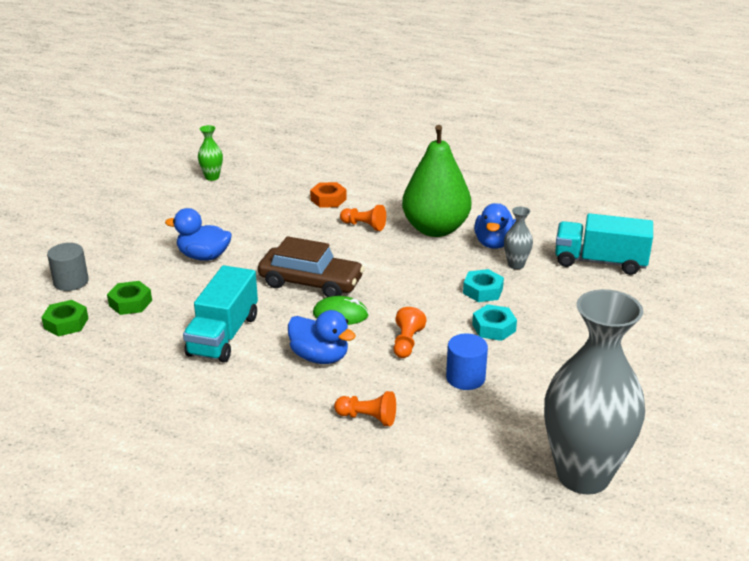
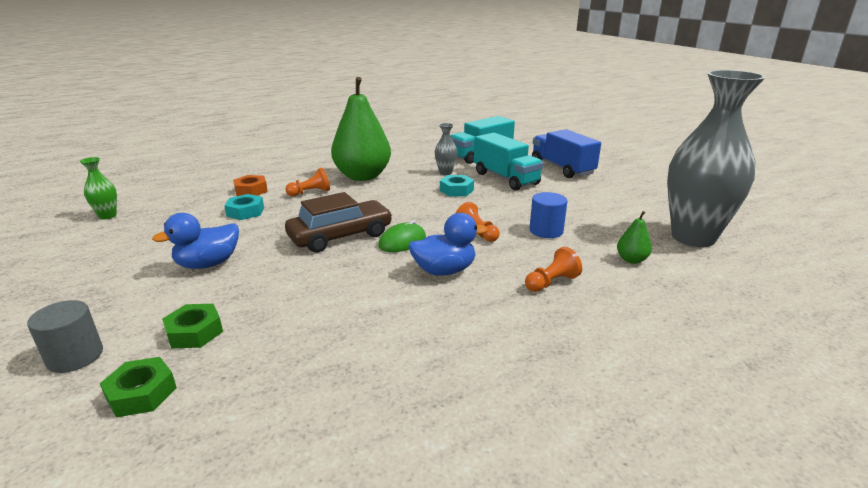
camera: 50 degrees left, 5 degrees down
(223, 335) = (342, 301): turquoise truck -> turquoise truck (505, 178)
(471, 449) = (631, 260): none -> green pear
(494, 243) = (411, 169): blue duck -> none
(494, 328) = (502, 202): turquoise nut -> turquoise nut (245, 212)
(650, 326) = (562, 168): none -> blue truck

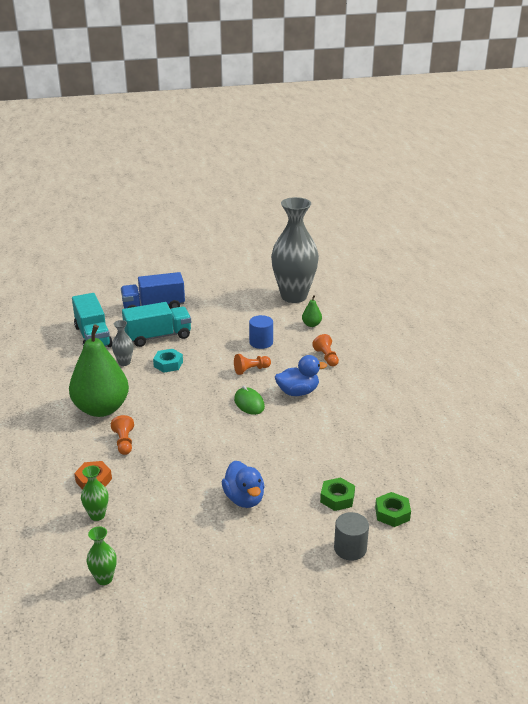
camera: 75 degrees left, 5 degrees up
(199, 200) = (97, 515): none -> green vase
(245, 212) = (148, 482): turquoise nut -> none
(340, 236) = (226, 431): brown car -> none
(444, 271) = (298, 392): blue duck -> blue duck turned 75 degrees clockwise

